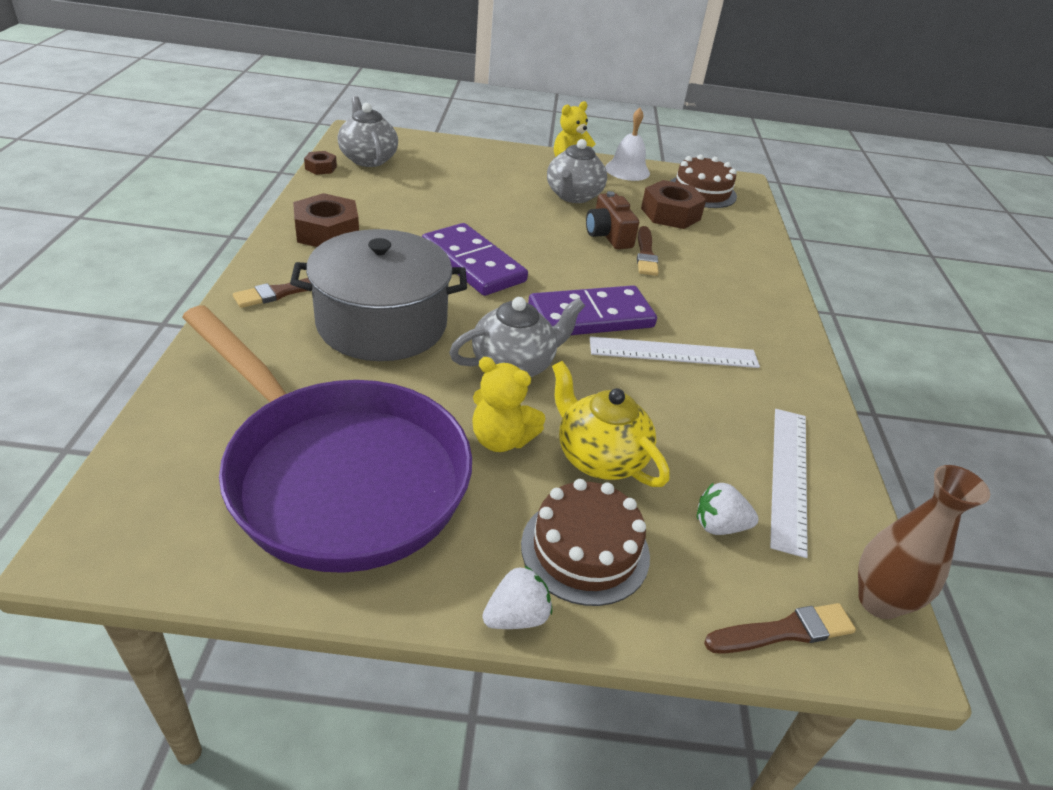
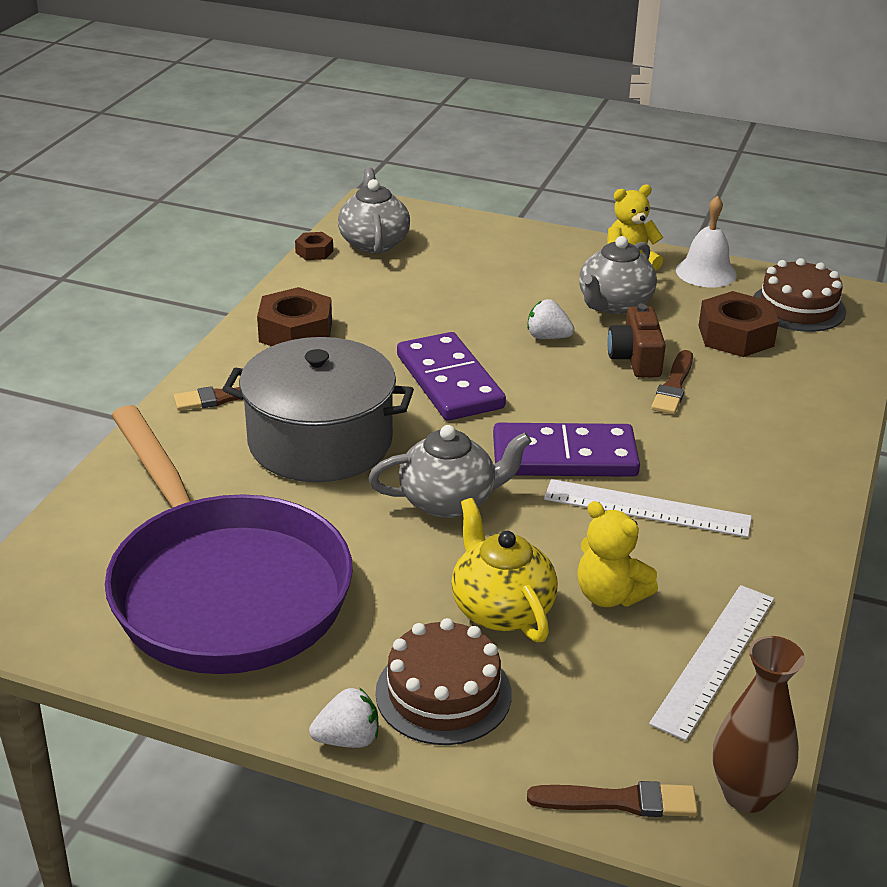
camera: 20 degrees right, 5 degrees down
(501, 439) = (401, 576): yellow teddy bear -> yellow teddy bear (609, 595)
(719, 526) = (602, 695): white strawberry -> white strawberry (548, 337)

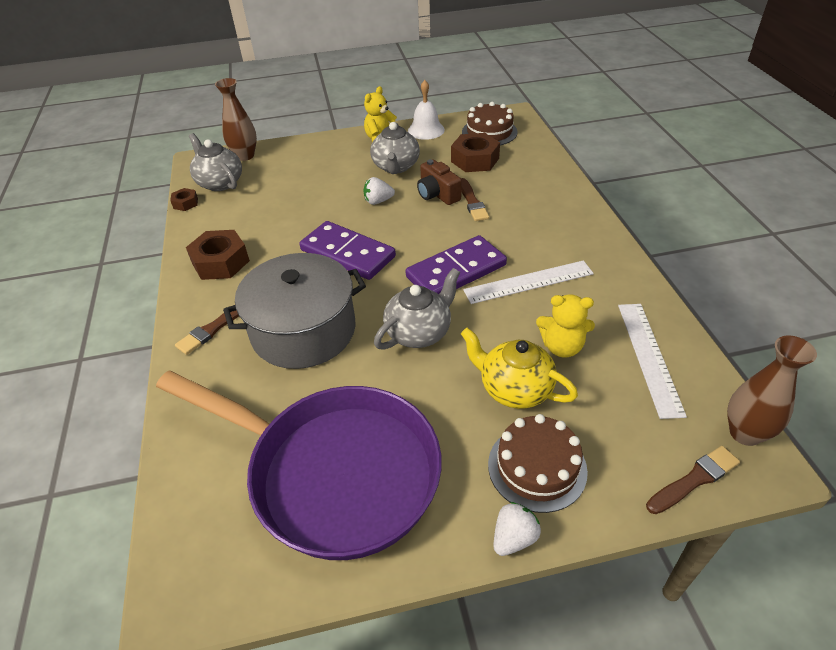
camera: 30 degrees left, 10 degrees up
(433, 221) = (245, 156): none -> brown vase

